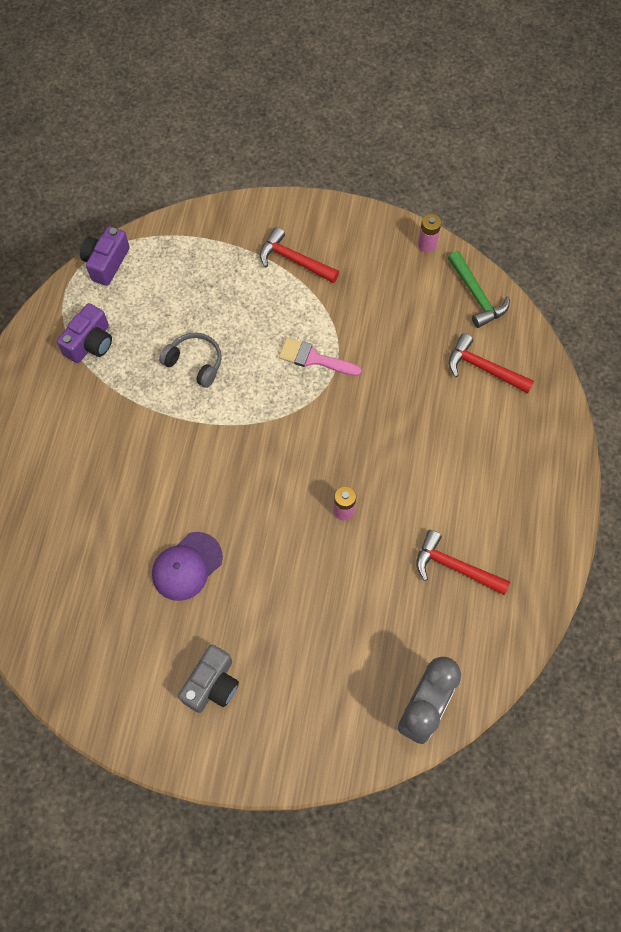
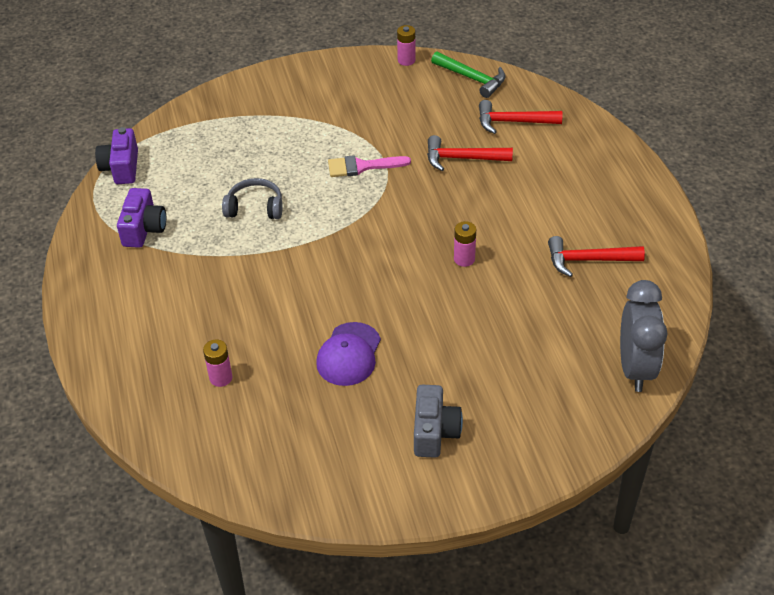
camera: 25 degrees left, 20 degrees down
(71, 537) = (221, 378): none -> pink battery
(294, 260) = (297, 108): red hammer -> red hammer (462, 158)

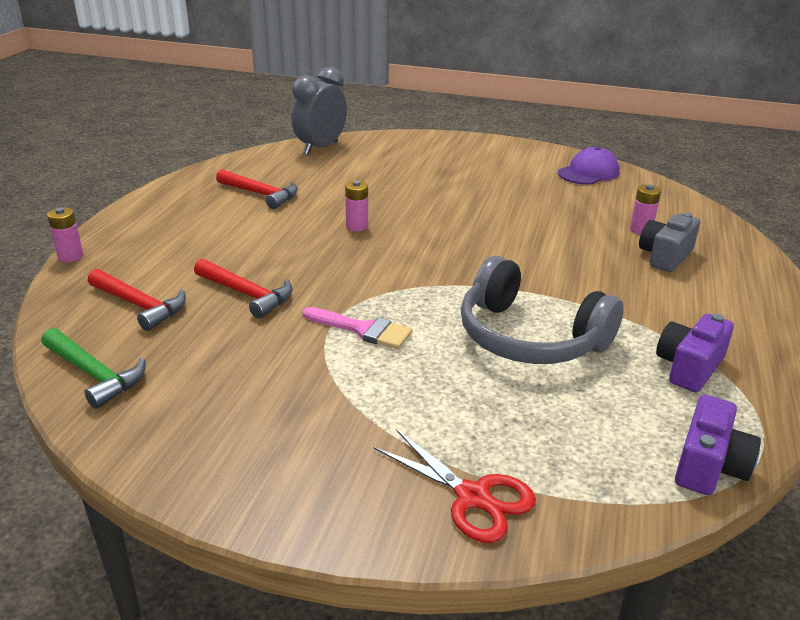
camera: 150 degrees left, 15 degrees down
(231, 106) = (473, 497): none -> red scissors
(255, 207) = (529, 337): grey headphones -> grey headphones, size x1.84
(349, 354) = (518, 209): purple cap -> purple cap (588, 172)
(406, 60) = (127, 446): pink battery -> pink battery (70, 256)
(434, 432) = (489, 164): grey camera -> grey camera (665, 256)
(472, 78) = (94, 374): green hammer -> green hammer turned 150 degrees clockwise

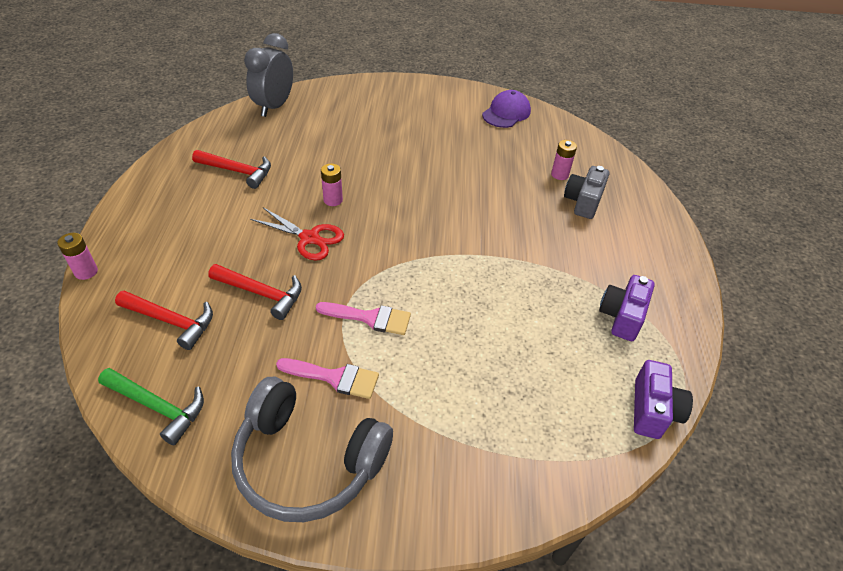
camera: 15 degrees left, 15 degrees up
(301, 376) = (334, 377): none -> pink brush
(473, 497) = (497, 474): red scissors -> red scissors (309, 238)
(529, 337) = (501, 305): grey headphones -> grey headphones (307, 461)

